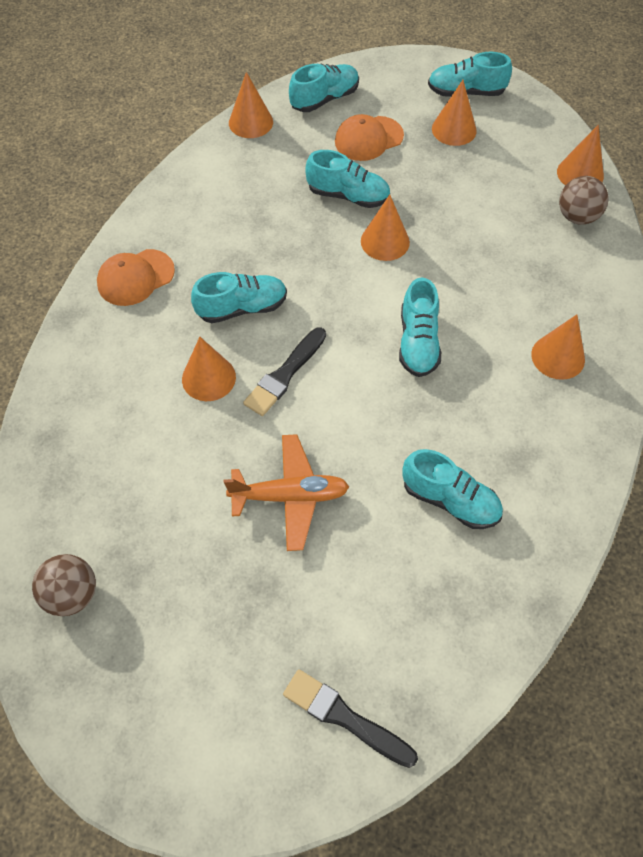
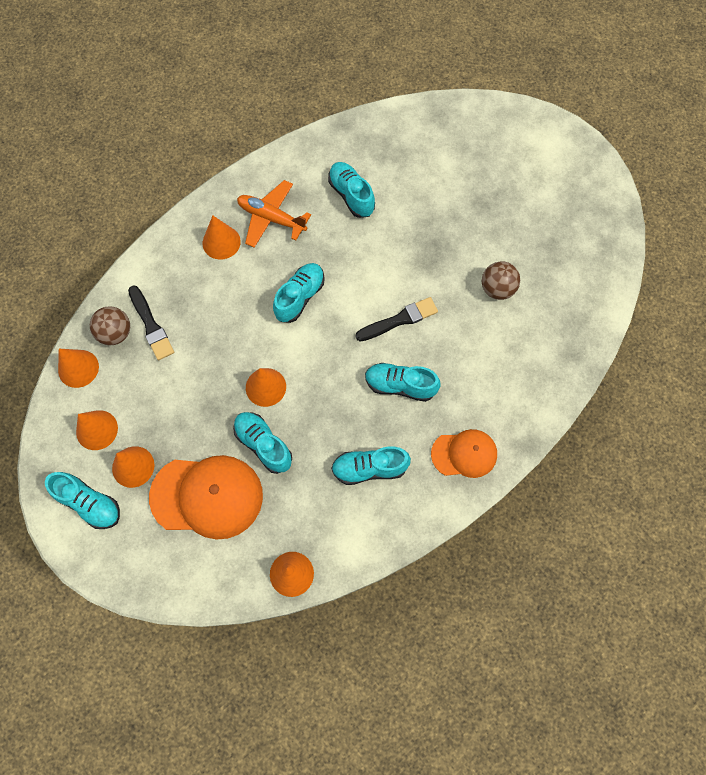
camera: 150 degrees left, 10 degrees up
(72, 594) = (589, 251): brown ball -> brown ball (497, 289)
(208, 378) = (450, 343): orange cone -> orange cone (97, 430)
(290, 496) = (440, 242): orange plane -> orange plane (271, 218)
(324, 99) = (212, 566): turquoise shoe -> turquoise shoe (369, 468)
(345, 717) = (473, 128): black brush -> black brush (151, 325)
(368, 138) = (207, 496): orange cap -> orange cap, size x1.67

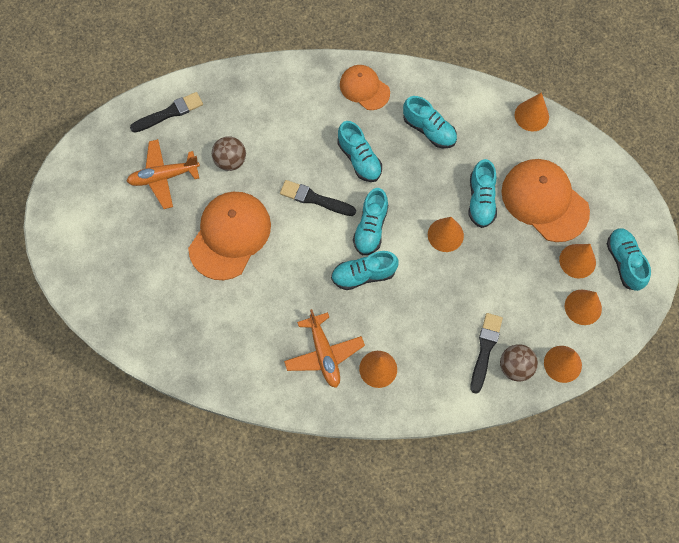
camera: 135 degrees left, 0 degrees up
(351, 195) = (249, 317): turquoise shoe -> turquoise shoe (370, 228)
(430, 235) = (230, 236): none -> orange cap
(530, 232) = (163, 176): none -> orange plane
(589, 282) = (169, 113): none -> black brush

